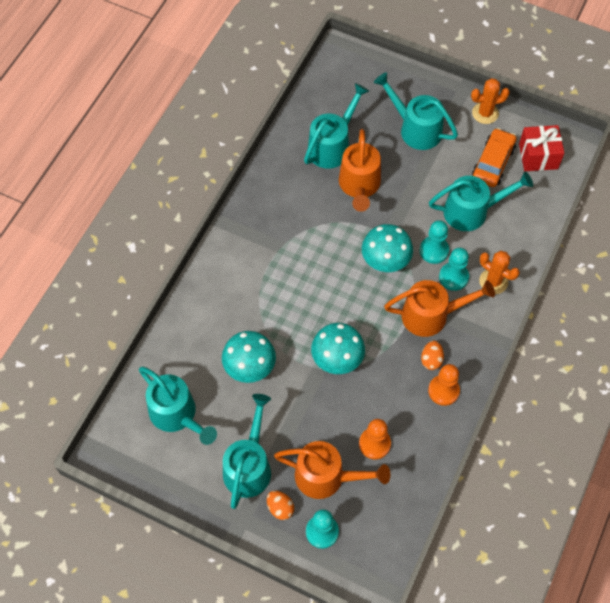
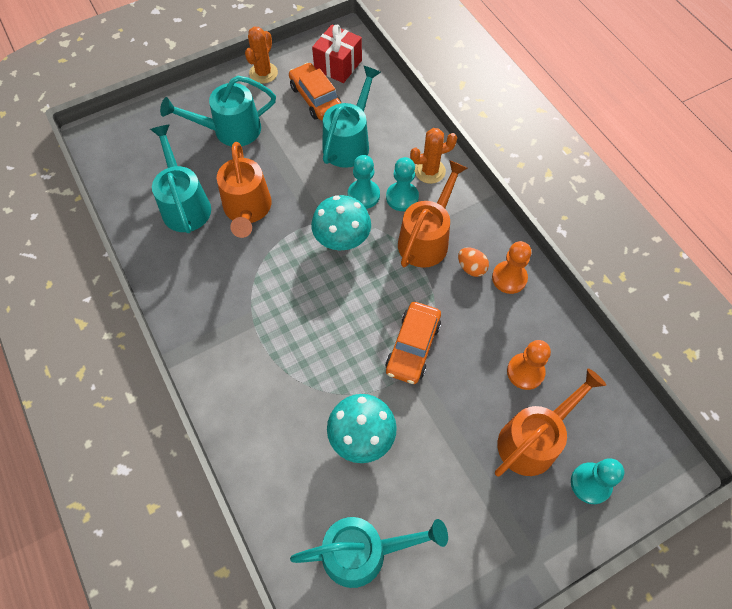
camera: 55 degrees left, 0 degrees up
(249, 465) = (472, 510): turquoise watering can -> none
(280, 508) = (540, 509): orange egg -> none
(337, 359) = (412, 347): turquoise mushroom -> orange car
(359, 186) = (247, 210): orange watering can -> orange watering can turned 45 degrees clockwise

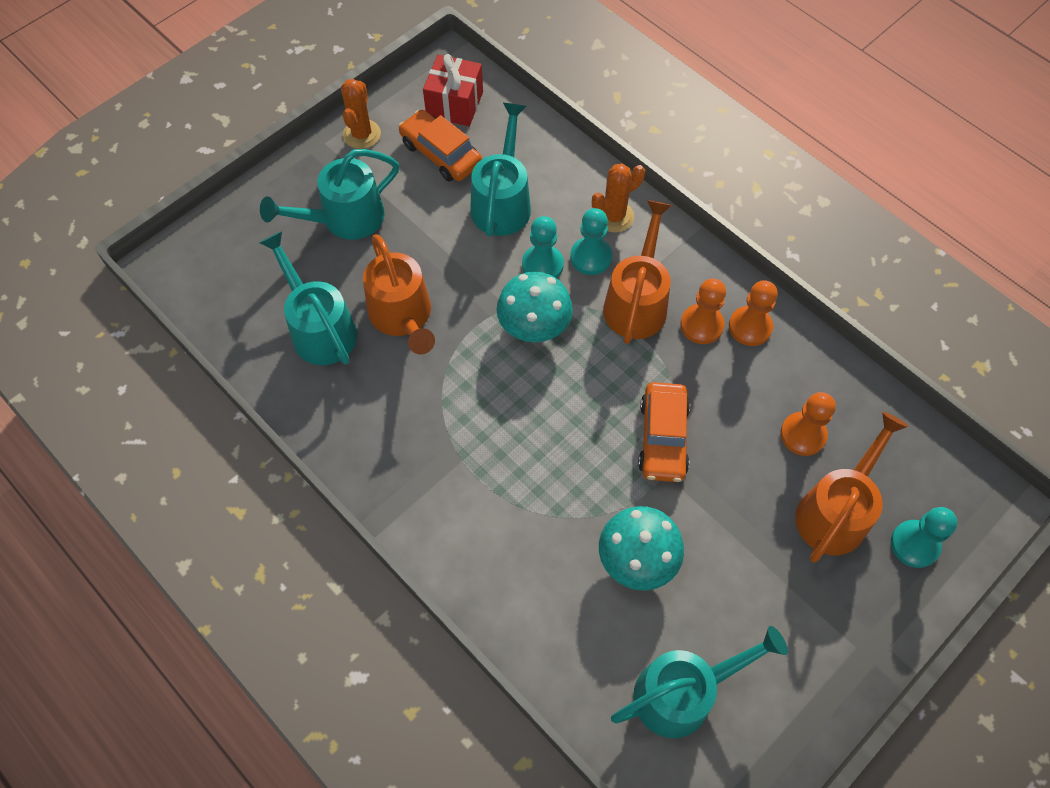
camera: 15 degrees left, 0 degrees up
(471, 268) = (701, 325): orange egg -> orange pawn

